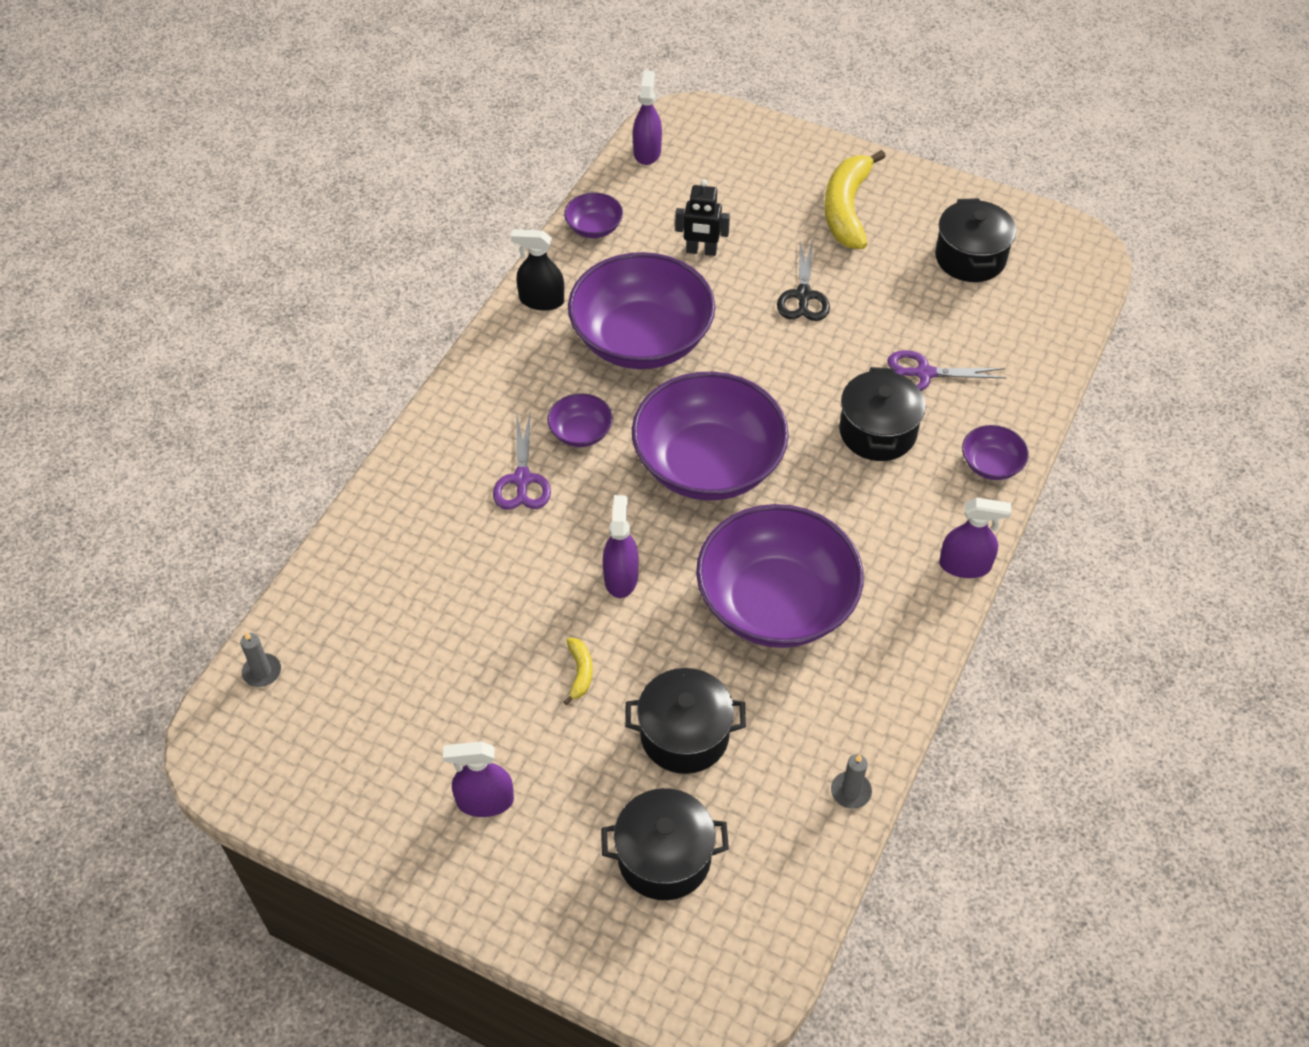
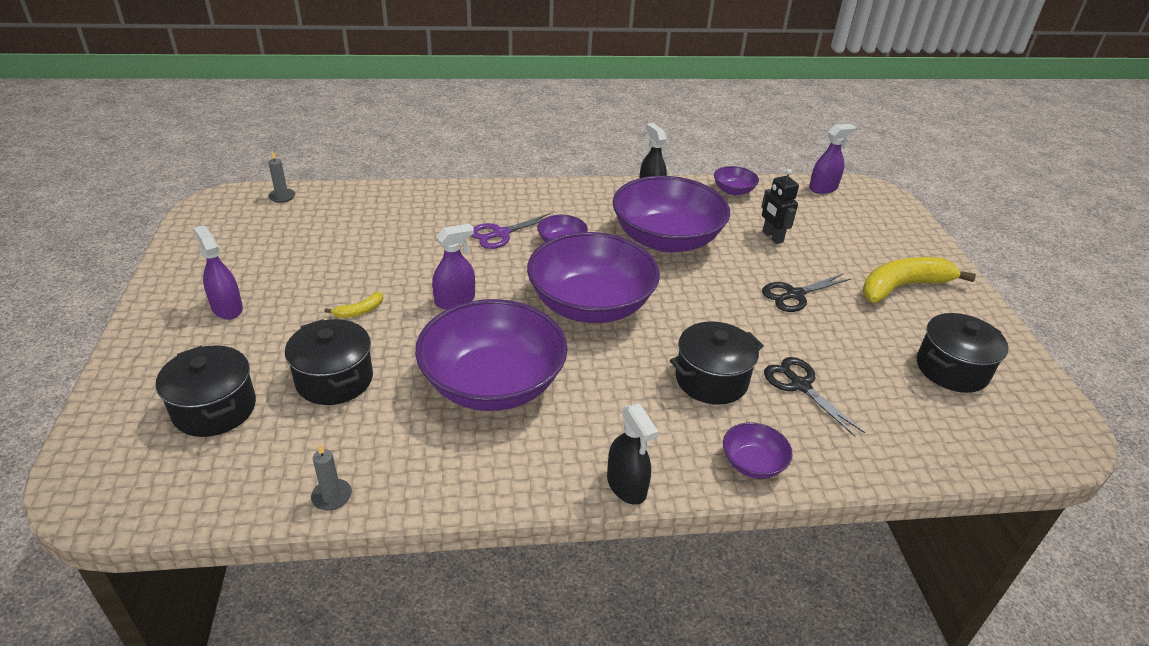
camera: 55 degrees right, 15 degrees down
(924, 373) = (800, 385): purple scissors -> black scissors
(965, 565) = (626, 486): purple spray bottle -> black spray bottle

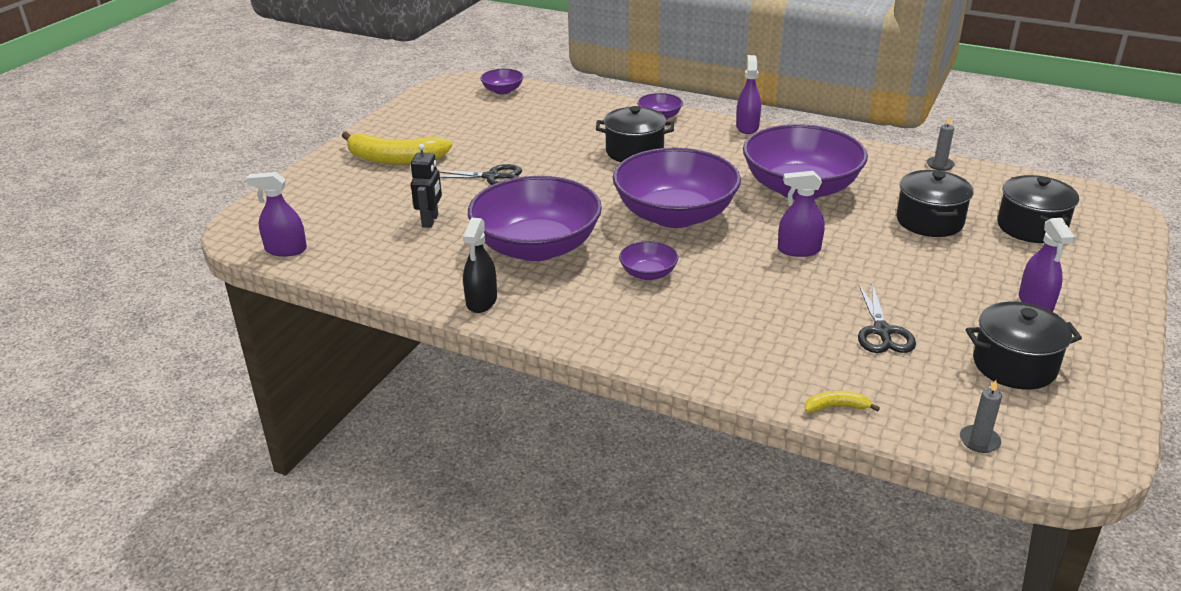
camera: 145 degrees left, 5 degrees down
(359, 311) = (896, 265): yellow banana -> yellow banana (836, 407)
(500, 234) = (707, 301): purple scissors -> none
(626, 486) = (747, 127): black spray bottle -> purple spray bottle
(733, 190) = (385, 275): purple bowl -> purple bowl (502, 91)
(800, 385) = (577, 135): black scissors -> black scissors (882, 331)
(952, 369) = (461, 117): black pot -> black pot (1014, 365)

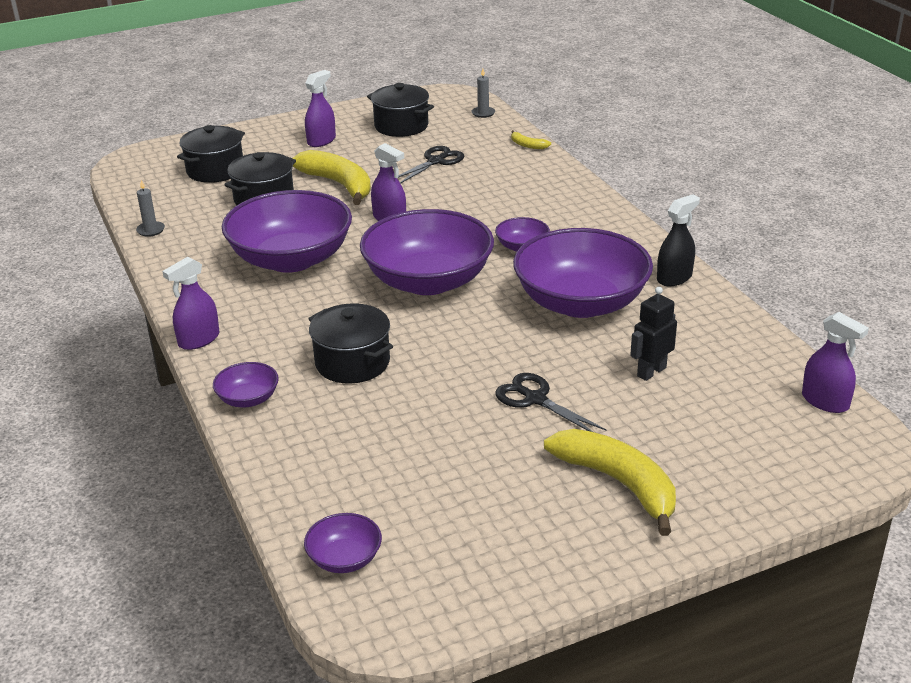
camera: 140 degrees left, 0 degrees up
(907, 262) = (339, 184): none -> yellow banana

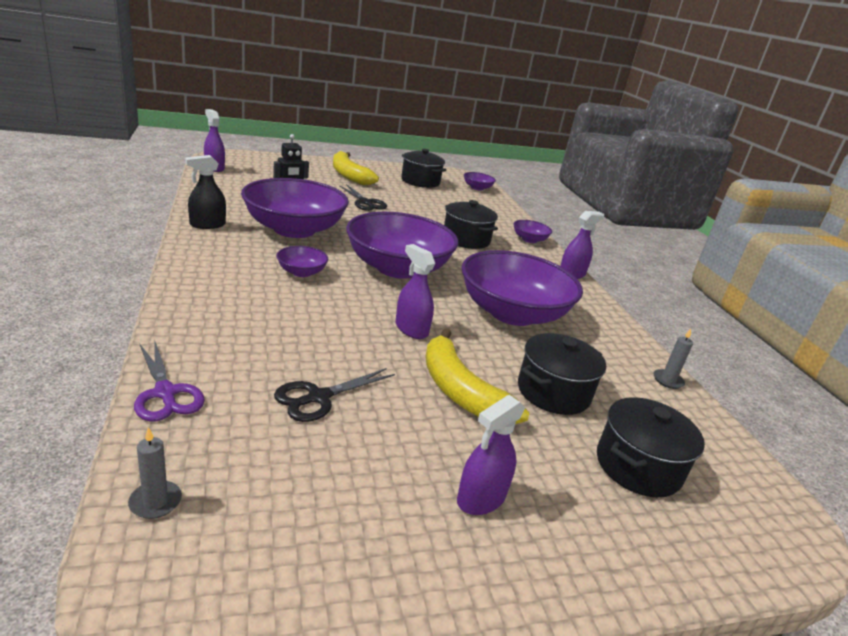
camera: 175 degrees left, 5 degrees down
(401, 126) = (331, 503): black pot -> black pot (420, 181)
(527, 145) = (165, 393): yellow banana -> purple scissors

